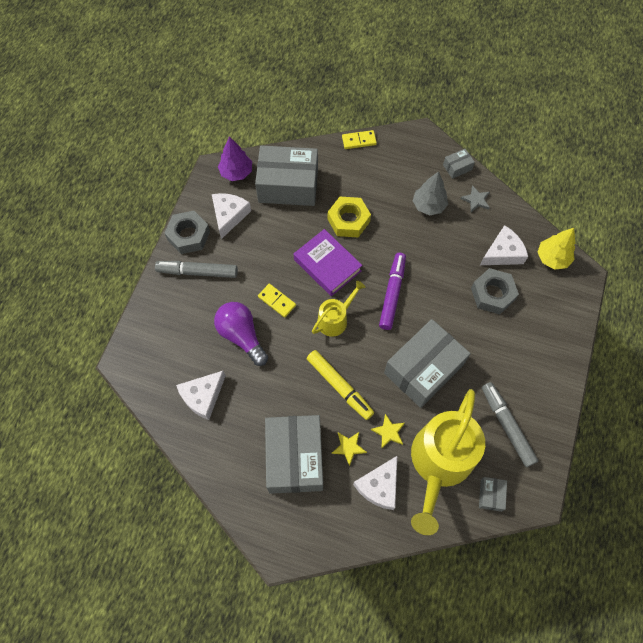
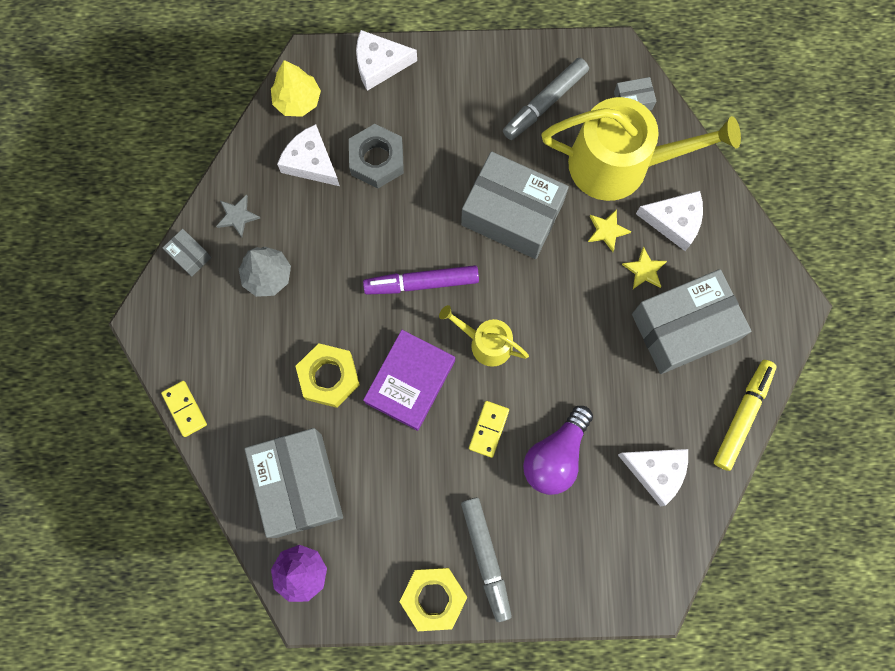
camera: 110 degrees left, 10 degrees up
(188, 235) = (433, 598): grey nut -> yellow nut
(229, 215) = (379, 552): white cheese -> white cheese (379, 64)
(339, 386) = (574, 306): yellow marker -> yellow marker (742, 416)

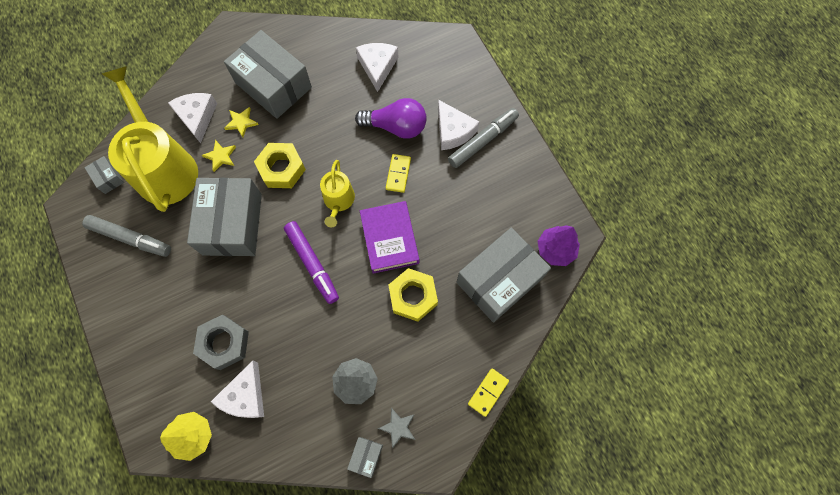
camera: 115 degrees left, 5 degrees down
(237, 216) = (316, 433): grey star -> grey star (398, 427)
(379, 64) = (136, 382): white cheese -> white cheese (453, 131)
(410, 381) = (389, 239): purple book -> purple book turned 75 degrees clockwise
(433, 598) = (524, 161): yellow nut -> yellow nut (282, 169)
(488, 429) = (398, 174): yellow domino -> yellow domino turned 75 degrees counterclockwise
(742, 416) = (318, 33): yellow marker -> none

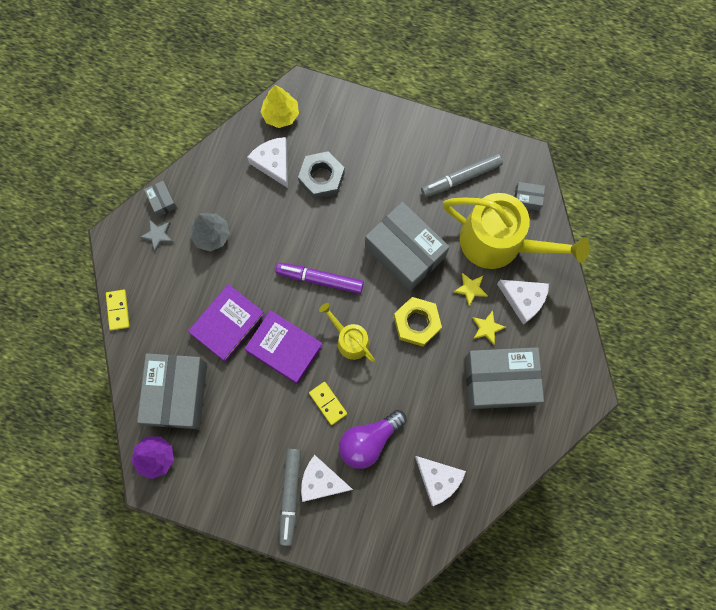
camera: 135 degrees right, 5 degrees up
(413, 296) = (228, 324): yellow nut -> purple book

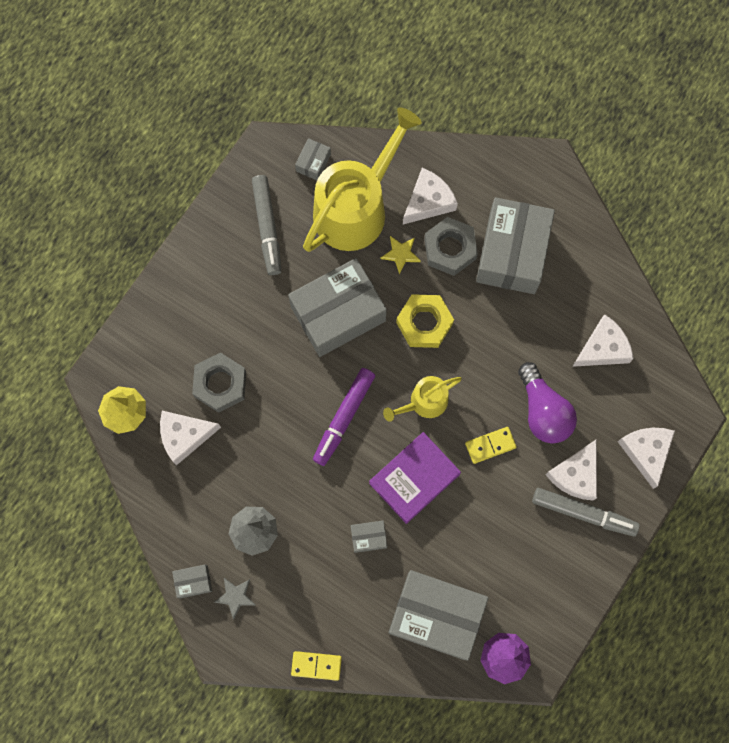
camera: 75 degrees left, 0 degrees up
(228, 324) = (368, 537): purple book -> grey box
(357, 538) = (646, 452): none -> white cheese
(487, 328) = (450, 249): yellow star -> grey nut

